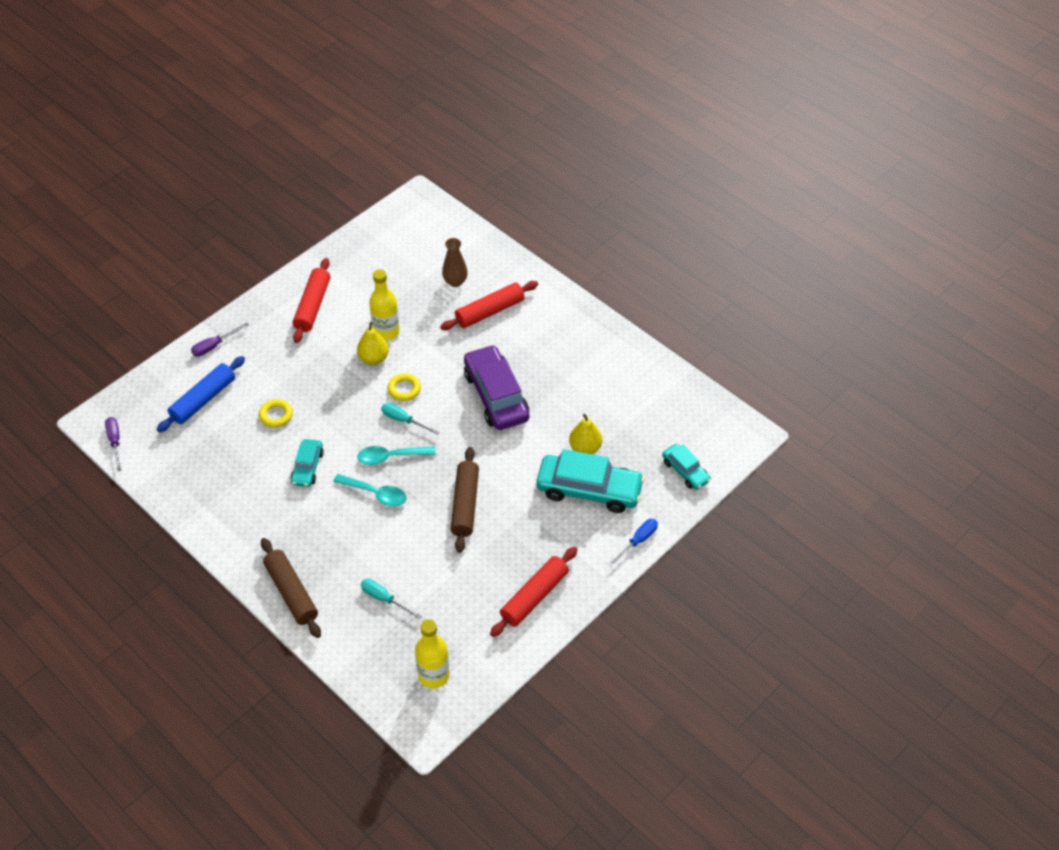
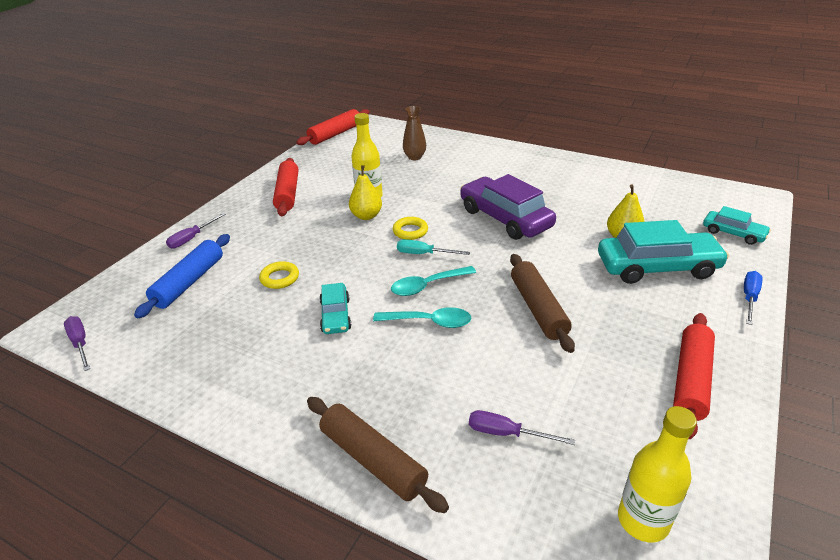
camera: 15 degrees left, 15 degrees down
(384, 599) = (507, 433): turquoise screwdriver -> purple screwdriver
(490, 311) = (458, 168): red rolling pin -> red rolling pin (335, 134)

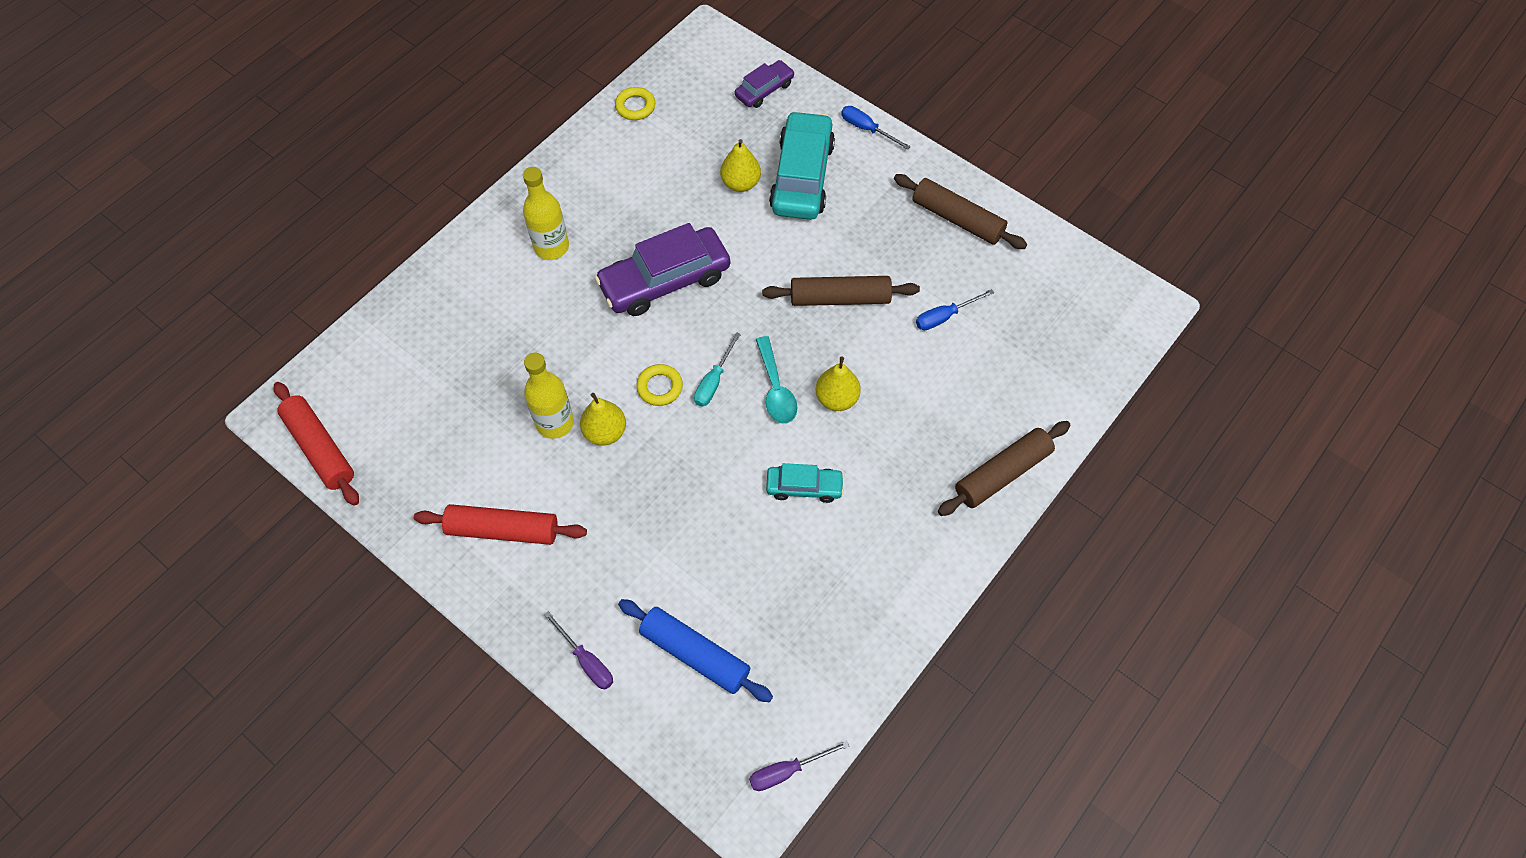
camera: 80 degrees left, 25 degrees up
(280, 278) = (717, 544): yellow ring -> yellow ring (635, 106)
(415, 157) = (458, 347): brown vase -> none
(429, 322) = (837, 398): turquoise spoon -> yellow pear
(507, 433) = (990, 368): purple screwdriver -> none
(556, 385) = (944, 316): none -> blue screwdriver
(643, 520) = (1080, 306): yellow bottle -> yellow bottle (551, 247)
(691, 380) = (957, 219): red rolling pin -> brown rolling pin
(733, 233) = (764, 90): turquoise car -> purple car

